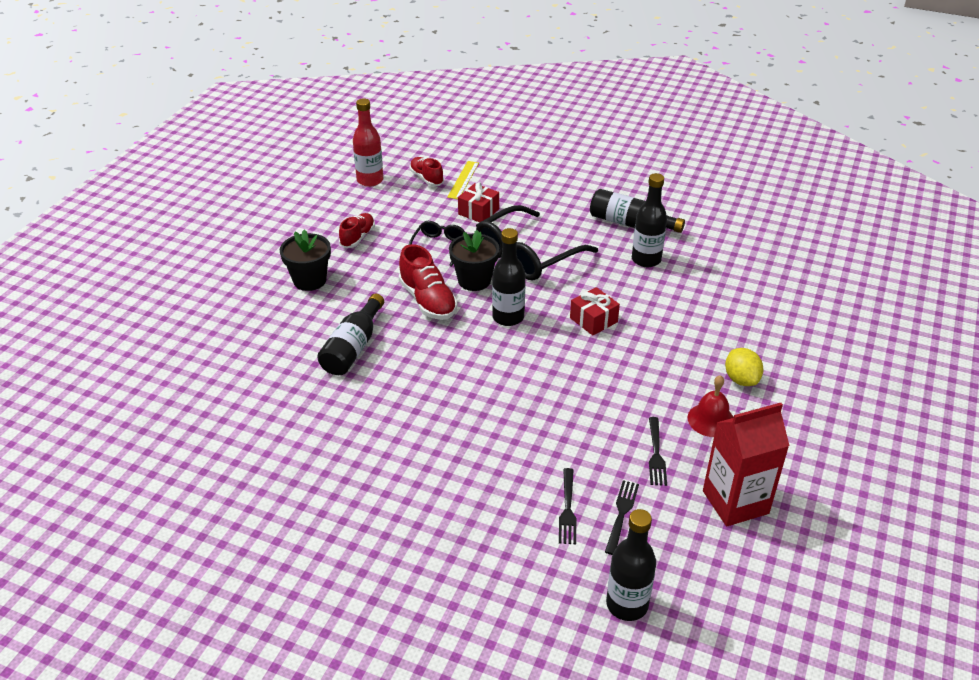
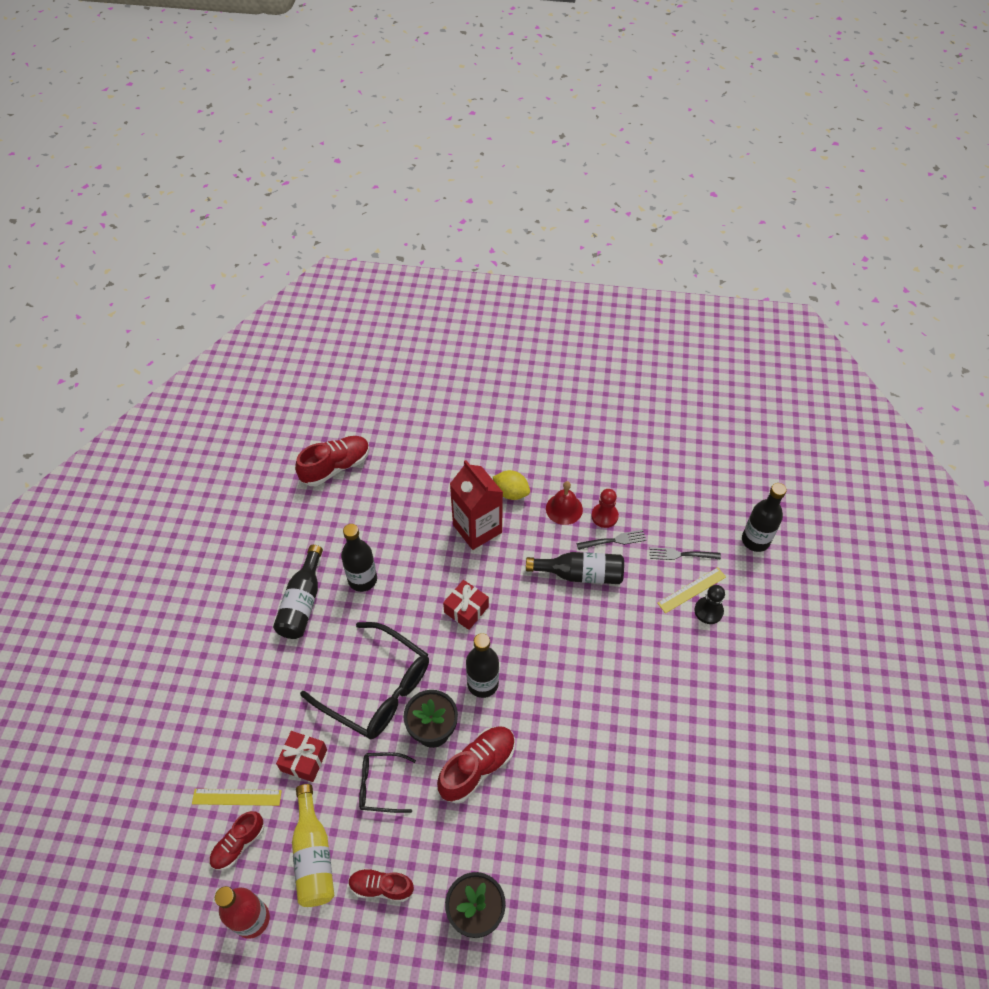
camera: 105 degrees left, 15 degrees up
(353, 348) = (570, 818): black bottle -> black bottle (580, 574)
(400, 209) = (314, 855): none -> yellow bottle
(533, 517) = (708, 611): none -> black pawn
(567, 509) = (691, 590): black fork -> yellow ruler
(694, 454) = (604, 516): none -> red pawn
(735, 502) = (641, 488): red carton -> red carton (477, 528)
(741, 379) = (511, 493): yellow lemon -> yellow lemon turned 60 degrees clockwise
(790, 258) = (335, 467): none -> red shoe

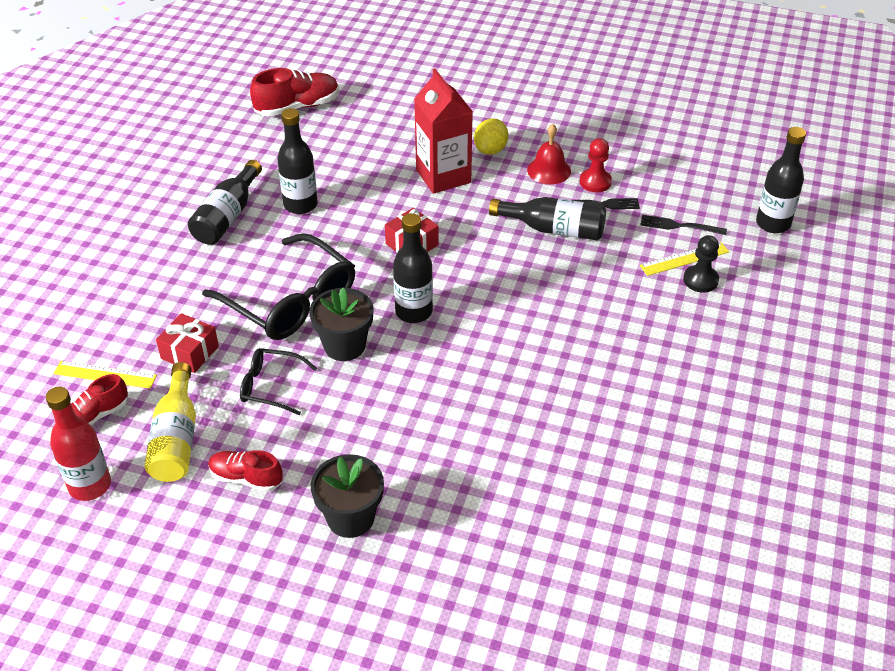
camera: 10 degrees right, 10 degrees down
(477, 767) = (387, 386): red shoe -> none
(511, 493) = (490, 150): yellow lemon -> yellow lemon turned 75 degrees clockwise

